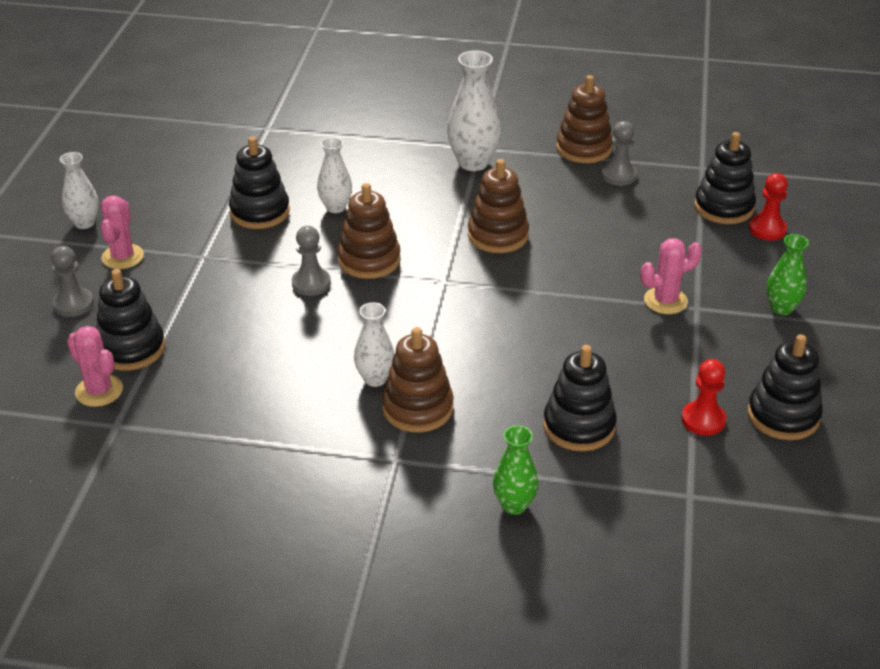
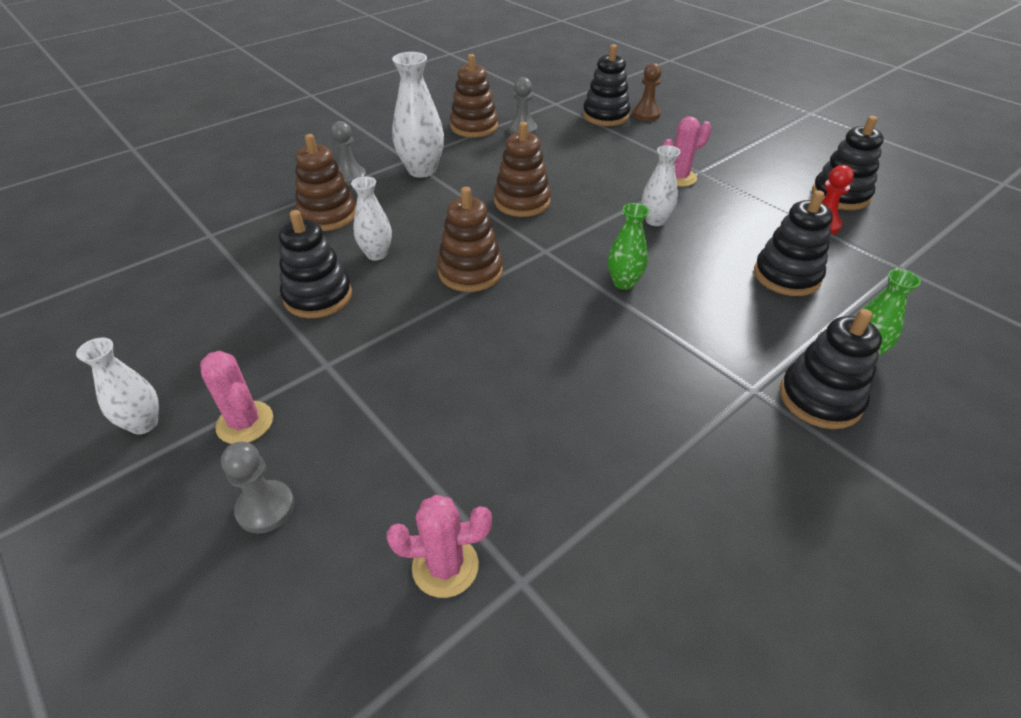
camera: 50 degrees left, 5 degrees up
(131, 349) = (404, 496): black stacking toy -> black stacking toy (820, 398)
(311, 283) = (459, 318): grey pawn -> grey pawn (350, 177)
(375, 379) = (632, 347): white vase -> white vase (655, 220)
(417, 408) = (695, 343): brown stacking toy -> brown stacking toy (328, 215)
(665, 301) = (678, 177): pink cactus -> pink cactus turned 45 degrees clockwise
(767, 229) = (645, 114): red pawn -> brown pawn
(781, 308) = (730, 146): green vase -> green vase (623, 283)

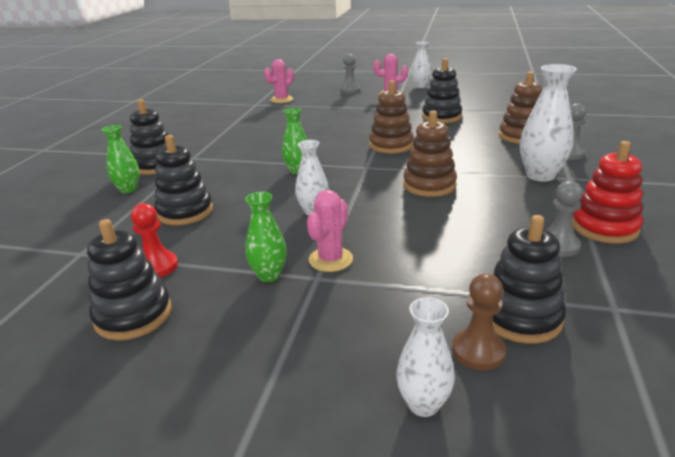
camera: 145 degrees right, 15 degrees down
(376, 254) = (453, 134): white vase -> white vase (423, 404)
(474, 127) = (604, 227): brown stacking toy -> red stacking toy
(731, 184) = (269, 275): none -> green vase

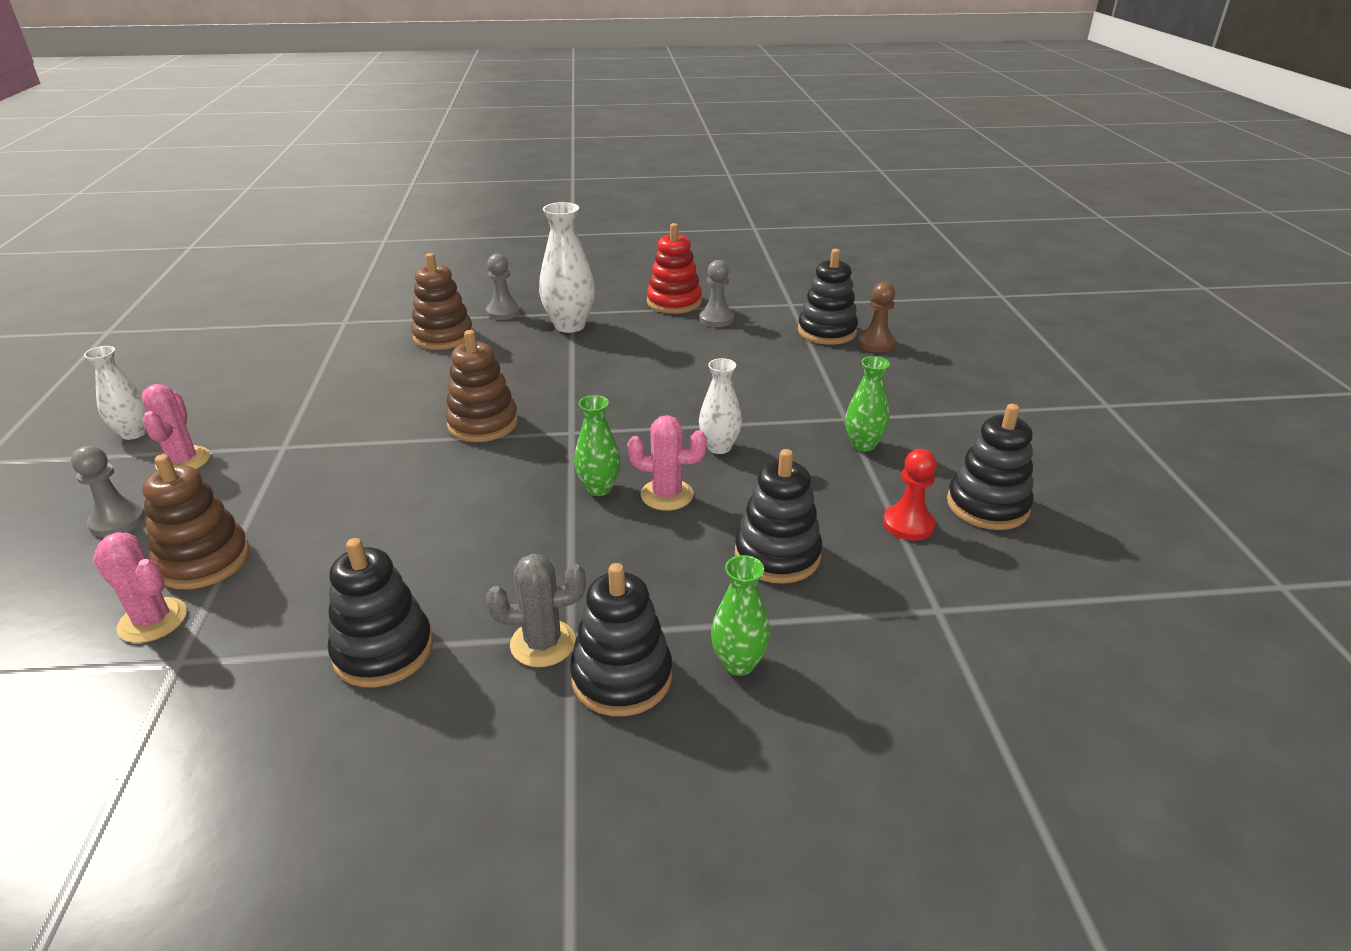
camera: 110 degrees left, 5 degrees up
(194, 152) = (543, 643): none -> grey cactus
(330, 259) = (811, 416): pink cactus -> pink cactus (667, 495)
(423, 404) = (940, 357): white vase -> none
(429, 185) = (616, 383): brown stacking toy -> brown stacking toy (203, 561)
(441, 117) = (348, 395): black stacking toy -> black stacking toy (383, 651)

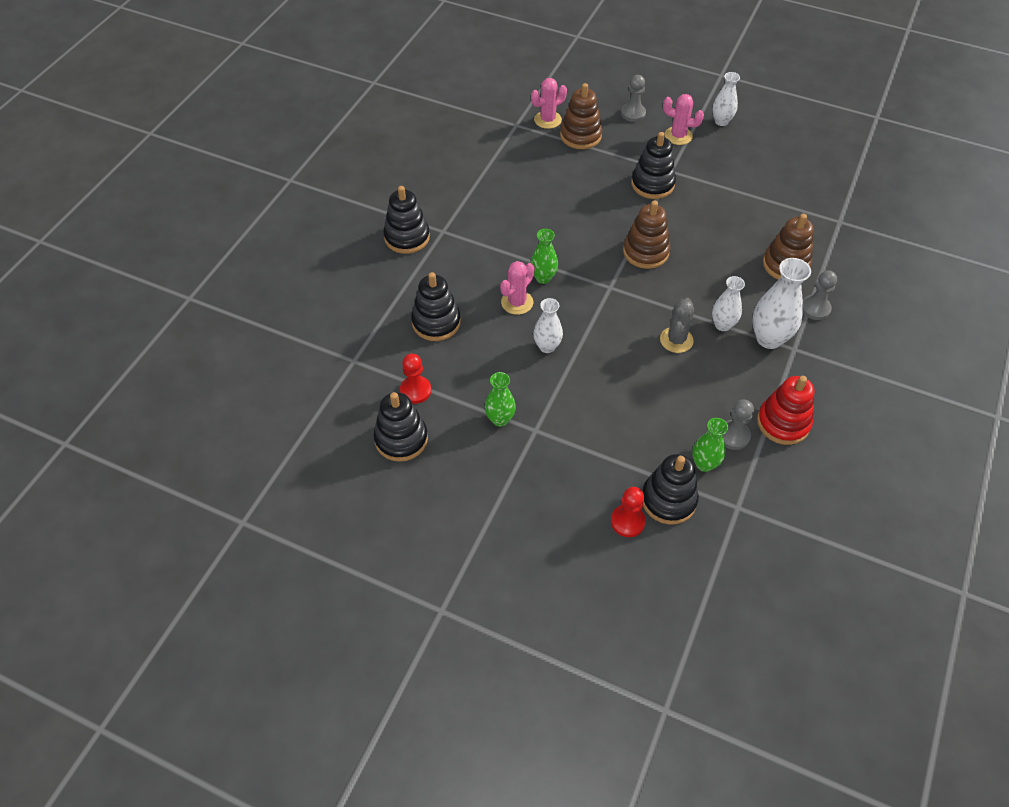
camera: 120 degrees right, 20 degrees up
(383, 651) = (478, 176): black stacking toy -> black stacking toy (652, 184)
(543, 643) = (444, 221): grey cactus -> grey cactus (676, 340)
(572, 351) = (722, 325): none -> white vase
(738, 663) = (384, 275): green vase -> green vase (704, 464)
(876, 344) = (627, 521): brown pawn -> red pawn

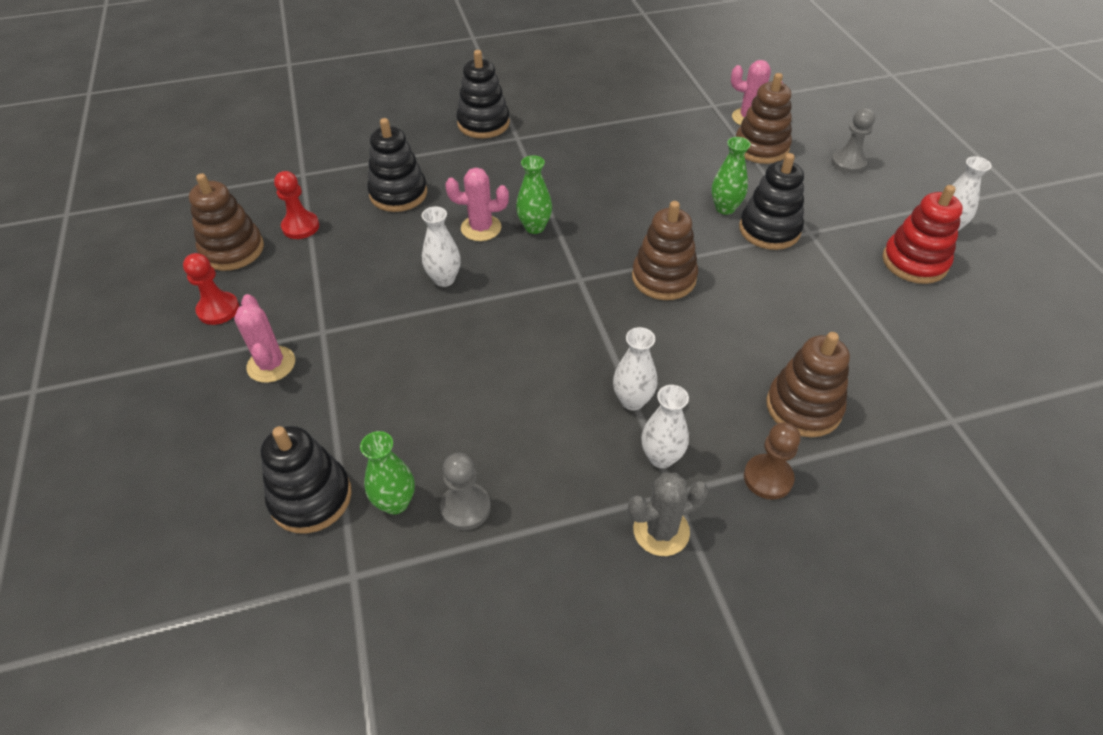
camera: 50 degrees right, 5 degrees down
(401, 439) = (232, 250): black stacking toy -> brown stacking toy
(500, 419) = (314, 299): green vase -> green vase (725, 208)
(627, 521) = (250, 476): red pawn -> red pawn (218, 309)
(676, 340) = (563, 372): grey cactus -> grey cactus (661, 531)
(678, 136) = (869, 210): pink cactus -> pink cactus (271, 364)
(769, 338) = (661, 457): white vase -> white vase, size x0.62
(783, 423) = (535, 550): red stacking toy -> red stacking toy (914, 262)
(815, 308) = (768, 478): grey pawn -> brown pawn

